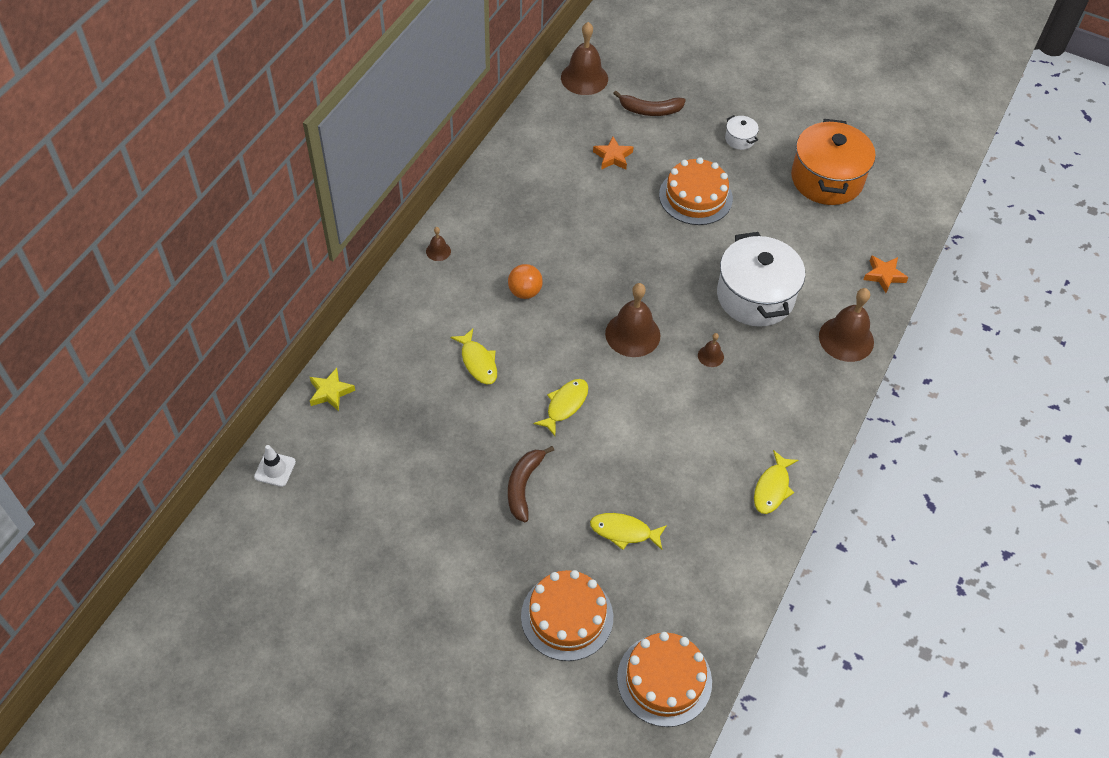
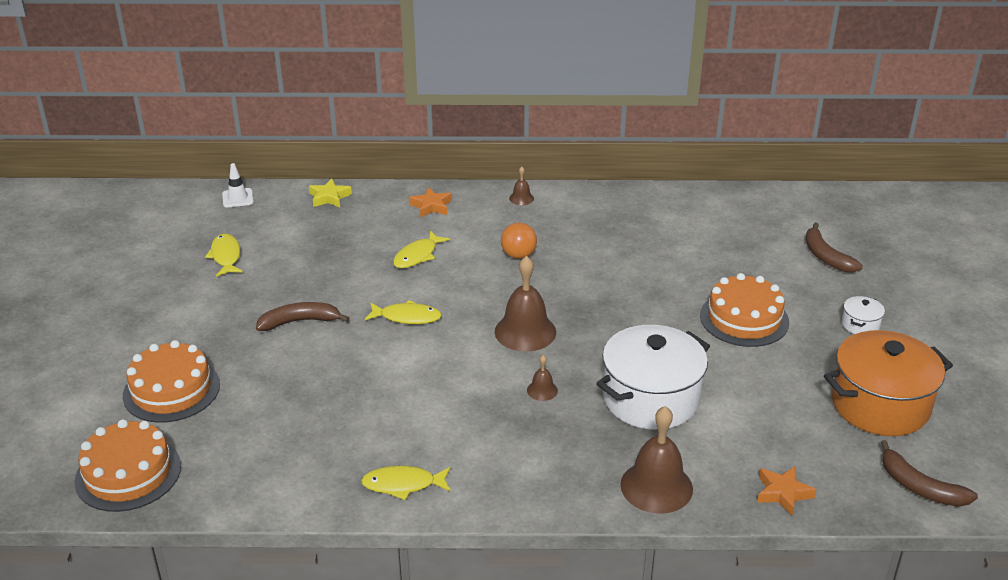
camera: 65 degrees right, 20 degrees down
(584, 78) = (817, 207): brown bell -> none
(613, 157) = (736, 253): orange star -> orange star (431, 206)
(624, 532) = (285, 396): yellow fish -> yellow fish (226, 256)
(910, 206) = (919, 487): none -> brown banana

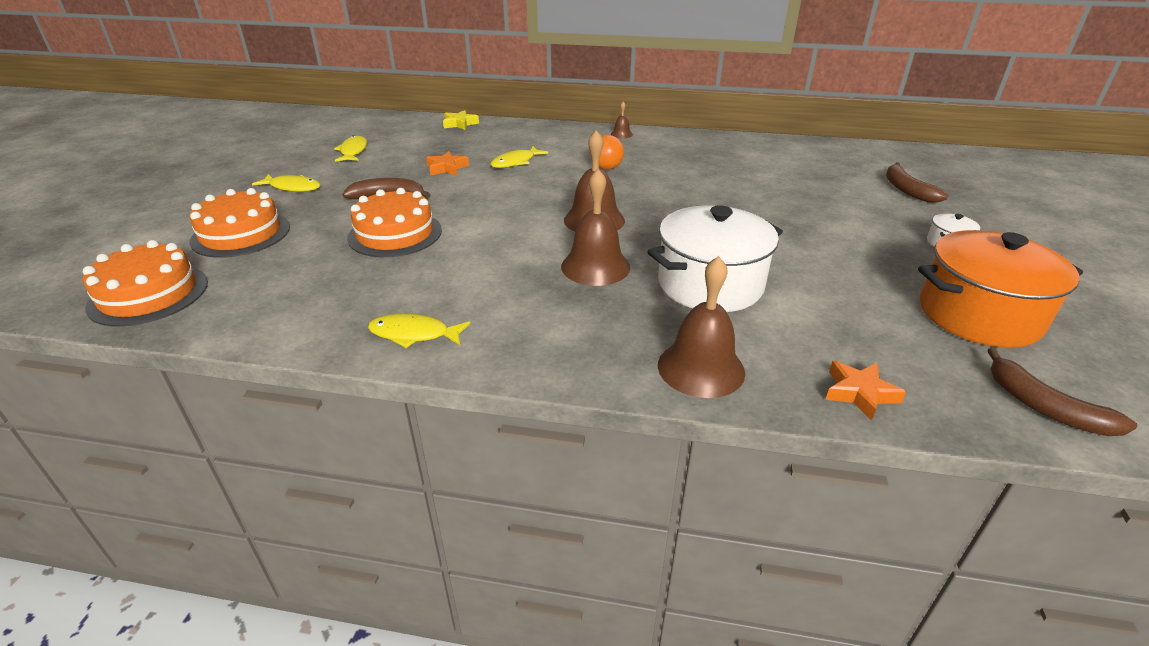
camera: 10 degrees right, 0 degrees up
(238, 198) = (386, 120): white traffic cone -> none
(407, 317) = (486, 201): yellow fish -> yellow fish (292, 187)
(431, 206) = (542, 134): orange star -> orange star (446, 168)
(542, 390) = (595, 266): brown bell -> brown bell, size x2.12
(744, 319) = (820, 228): orange cake -> orange cake (395, 234)

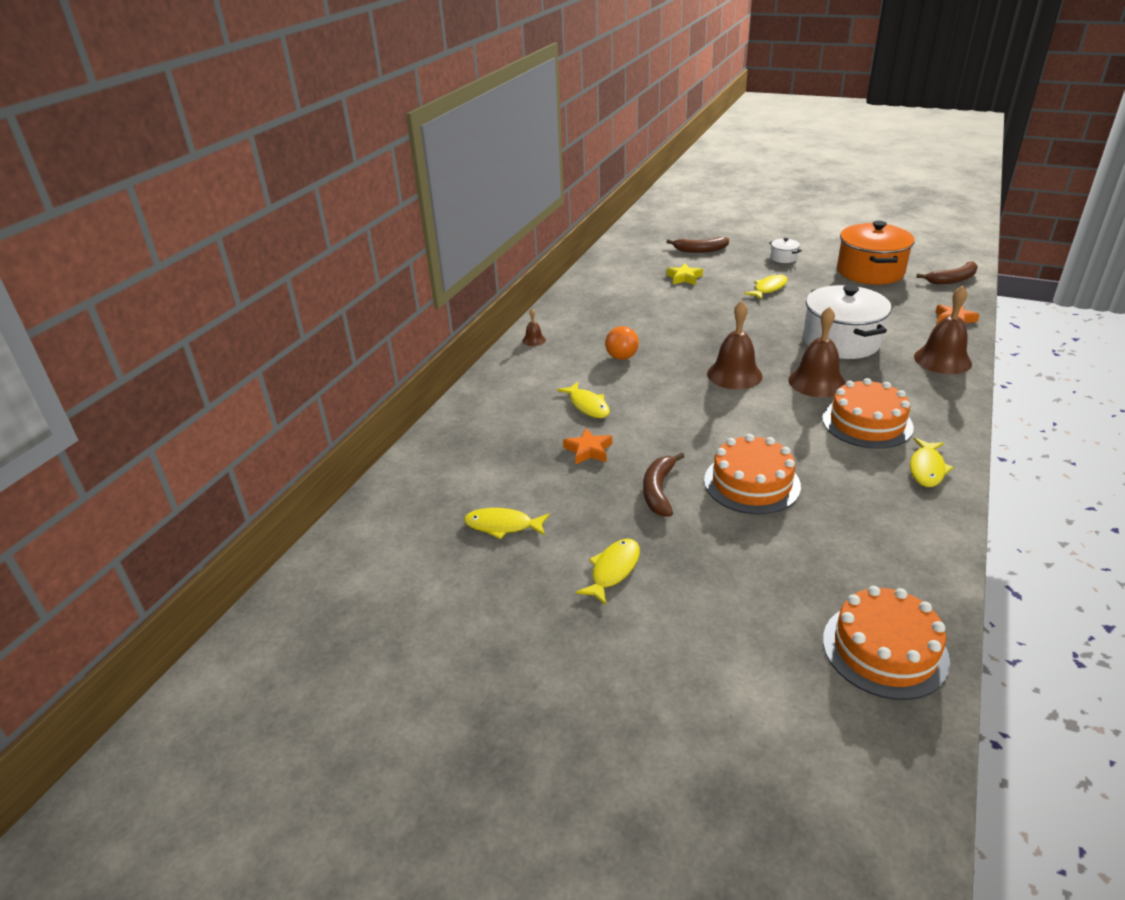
camera: 75 degrees left, 0 degrees up
(241, 234) = (743, 598): orange cake -> orange cake (867, 423)
(460, 124) = (441, 439): yellow star -> yellow star (684, 278)
(832, 234) = (768, 288): none -> yellow fish

